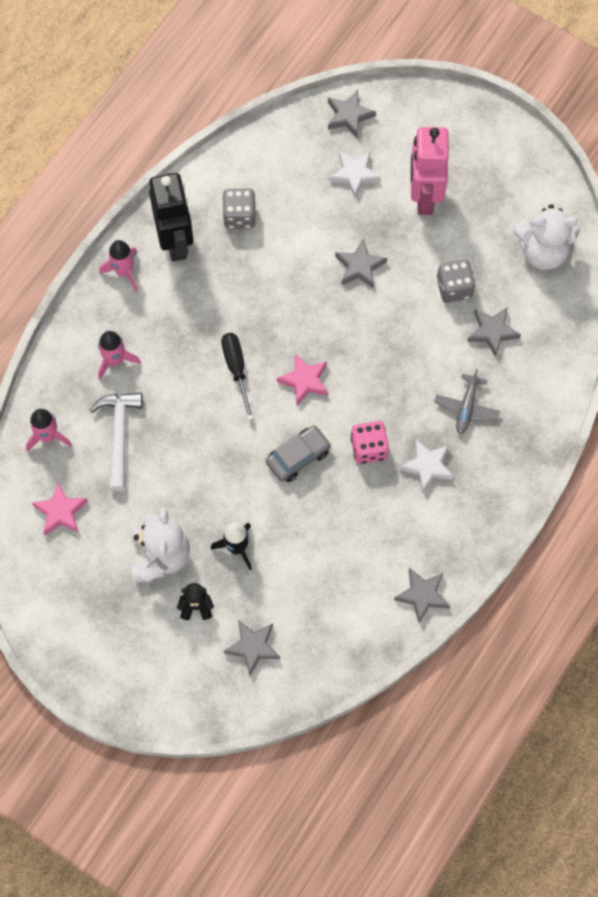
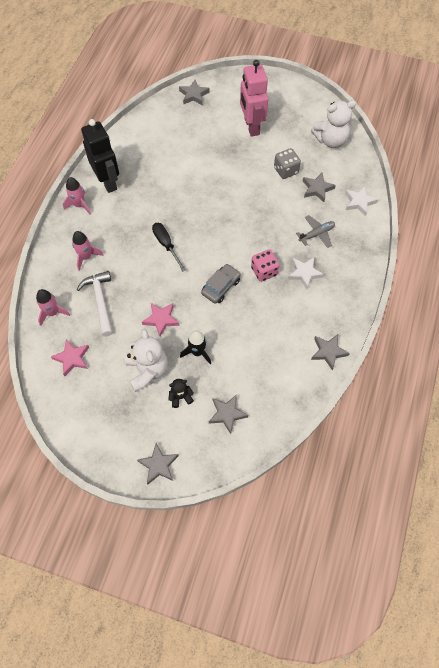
camera: 15 degrees left, 5 degrees down
(239, 216) = (143, 160): grey dice -> none
(304, 381) = (211, 241): pink star -> pink star (161, 319)
(354, 175) = (206, 124): white star -> white star (359, 202)
(360, 266) = (225, 171): grey star -> grey star (158, 465)
(466, 408) = (316, 234): grey plane -> grey plane turned 120 degrees counterclockwise

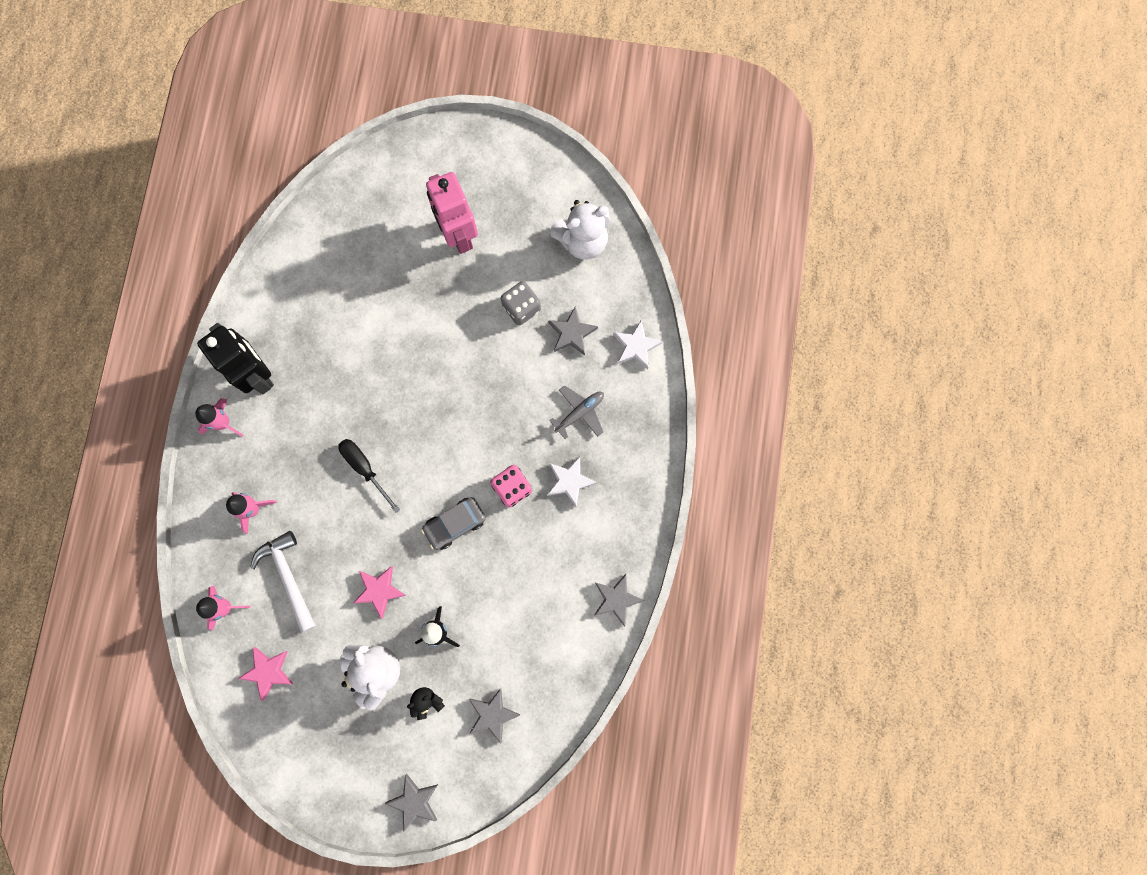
camera: 10 degrees left, 15 degrees up
(194, 95) = (359, 187): grey star -> none
(221, 287) = (455, 524): grey car -> grey car turned 150 degrees counterclockwise

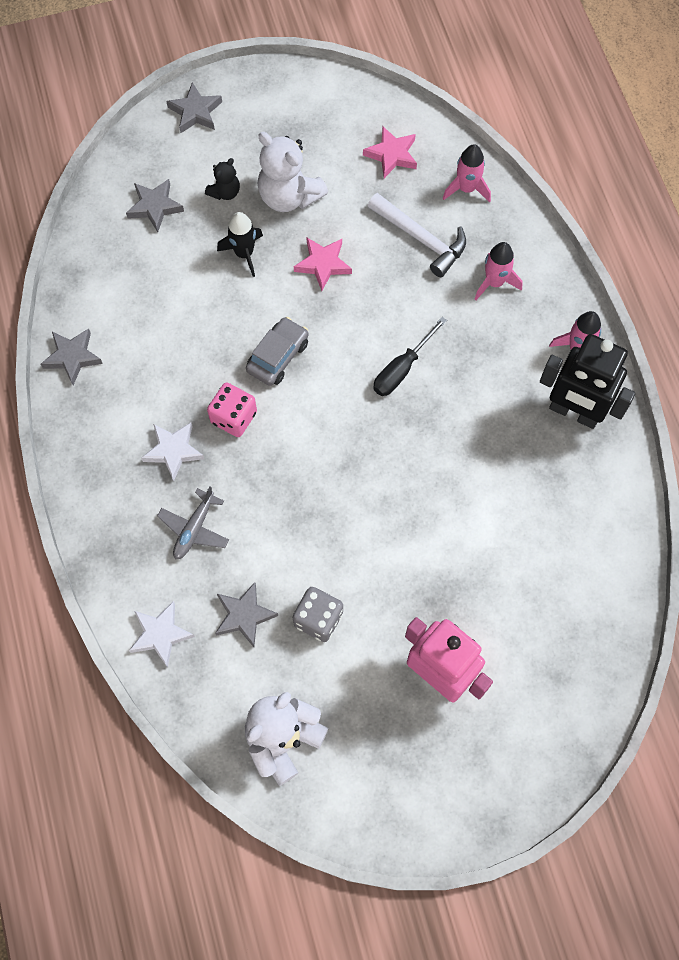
camera: 155 degrees right, 10 degrees down
(365, 468) = (402, 369): black screwdriver -> black screwdriver turned 105 degrees clockwise

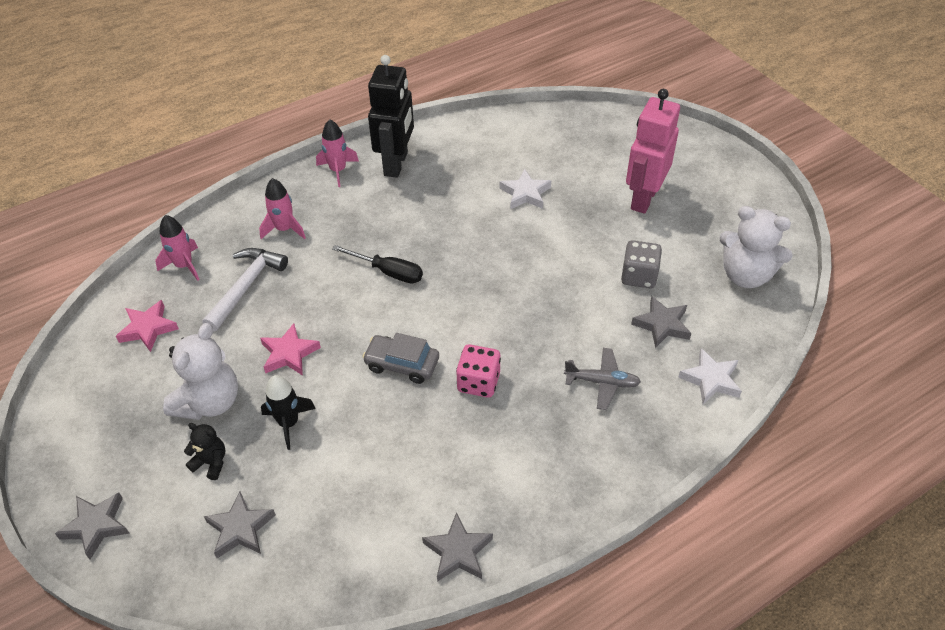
camera: 105 degrees left, 20 degrees down
(173, 451) = (532, 421): white star -> white star (525, 193)

